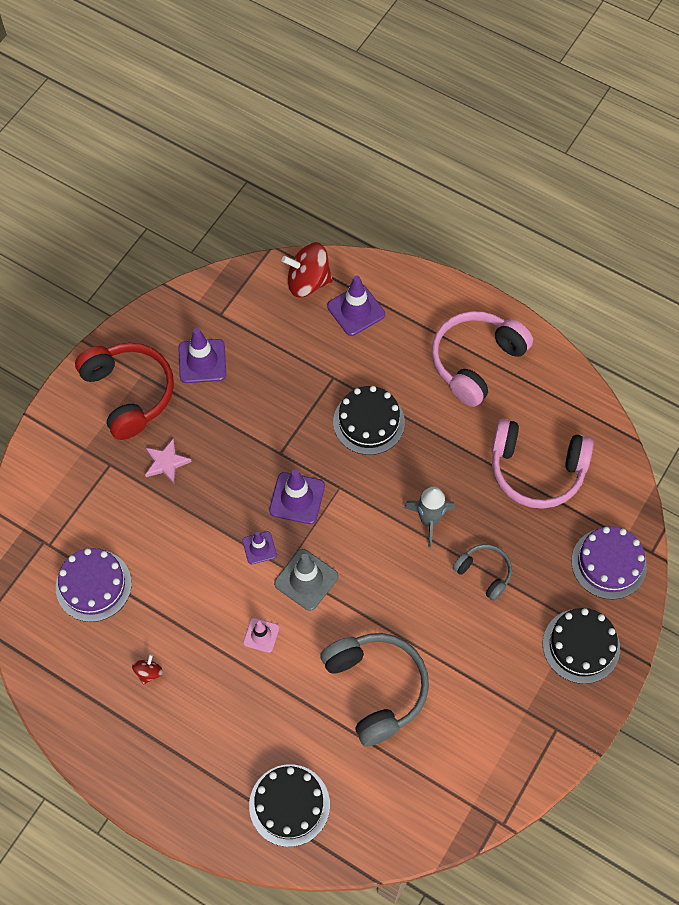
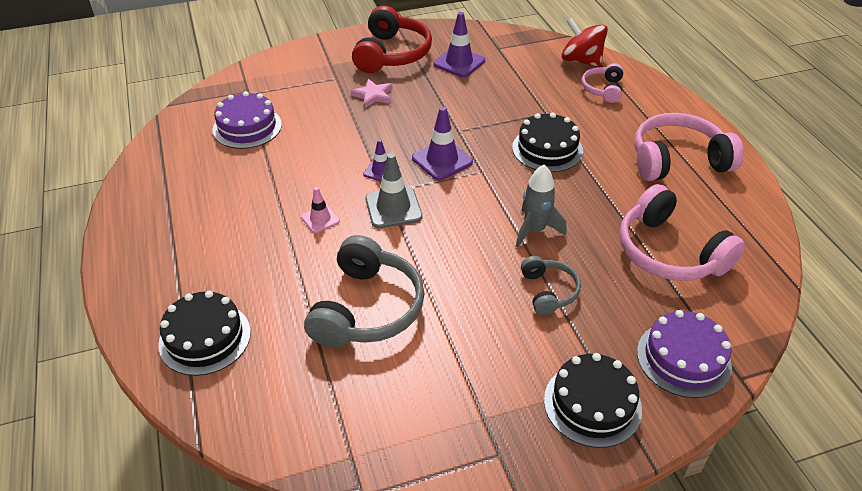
camera: 40 degrees right, 20 degrees down
(149, 672) = (218, 191): red spinning top -> none
(356, 310) = (603, 89): purple traffic cone -> pink headphones

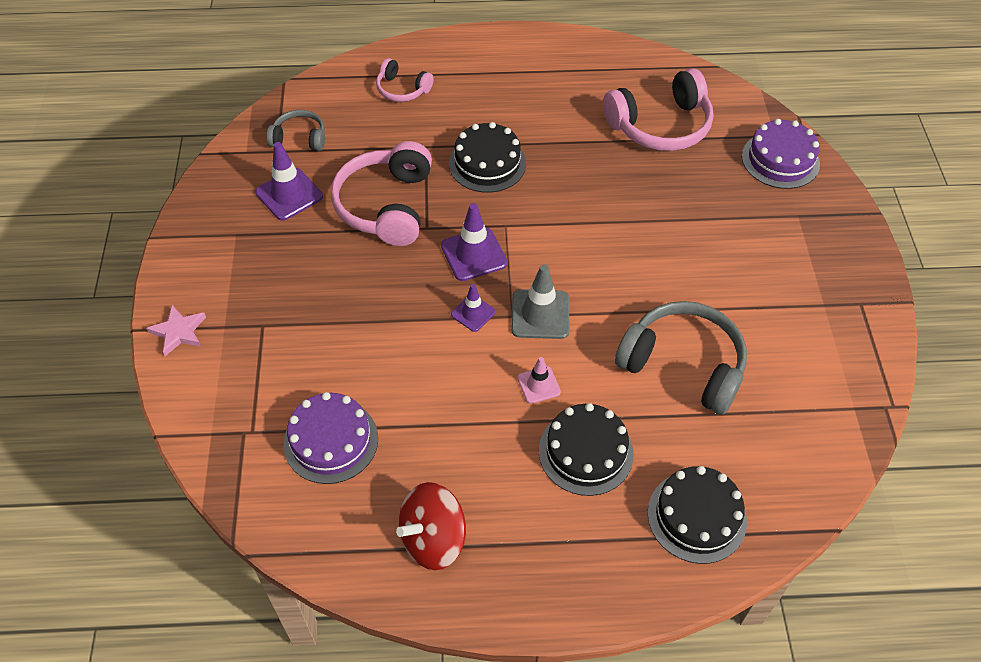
camera: 75 degrees left, 10 degrees up
(373, 95) = (320, 293): pink star -> pink star (178, 332)
(391, 54) = (234, 256): red headphones -> none
(535, 230) = (607, 208): grey rocket -> none
(548, 291) = (690, 221): grey headphones -> grey headphones (299, 138)
(581, 61) = (340, 89): red spinning top -> red spinning top (433, 539)
(592, 404) = (818, 230): black cake -> black cake (586, 452)
(678, 160) = (540, 76): pink headphones -> pink headphones (386, 205)

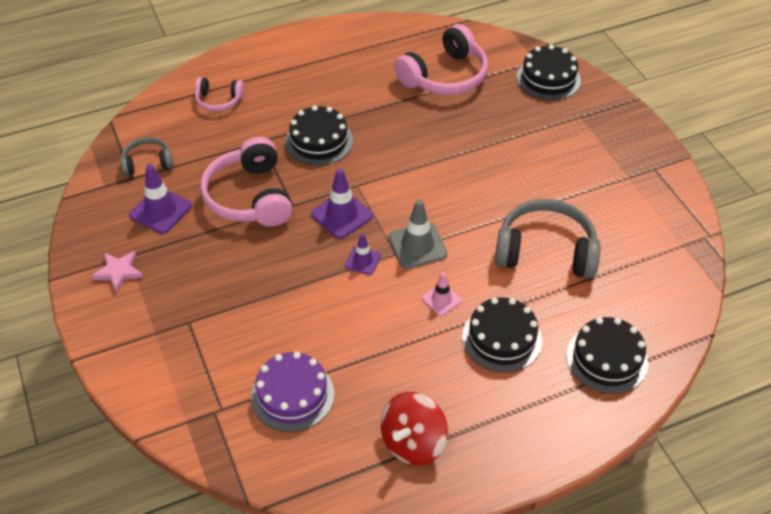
camera: 20 degrees left, 5 degrees down
(178, 332) = (116, 349): pink star -> pink star (118, 272)
(780, 160) = (548, 78): purple cake -> black cake

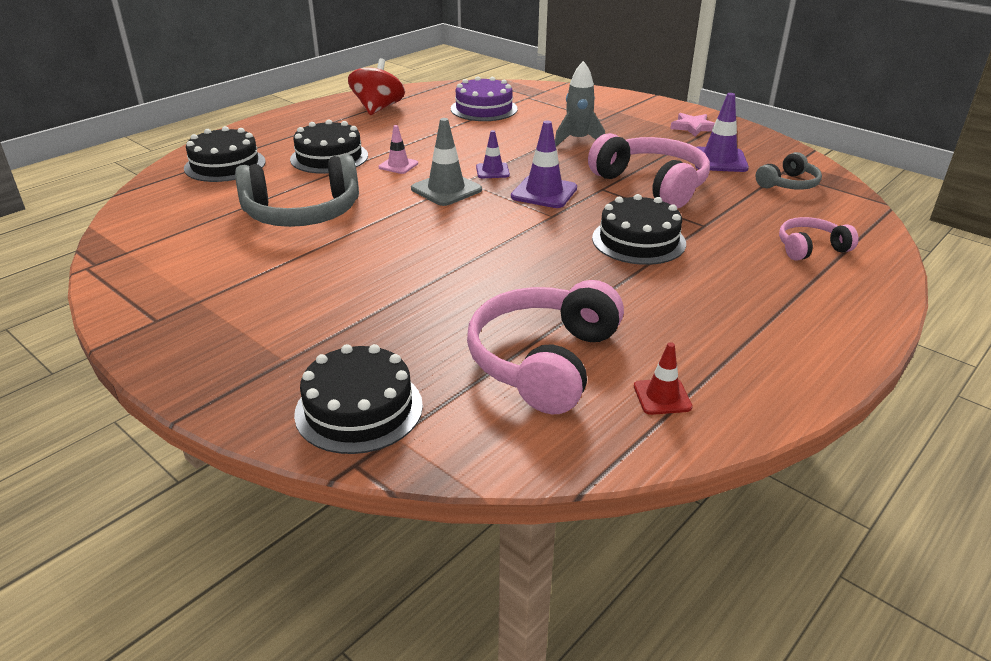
camera: 155 degrees right, 15 degrees down
(249, 286) = (577, 140): none -> grey rocket
(403, 43) = (662, 397): none -> red traffic cone

